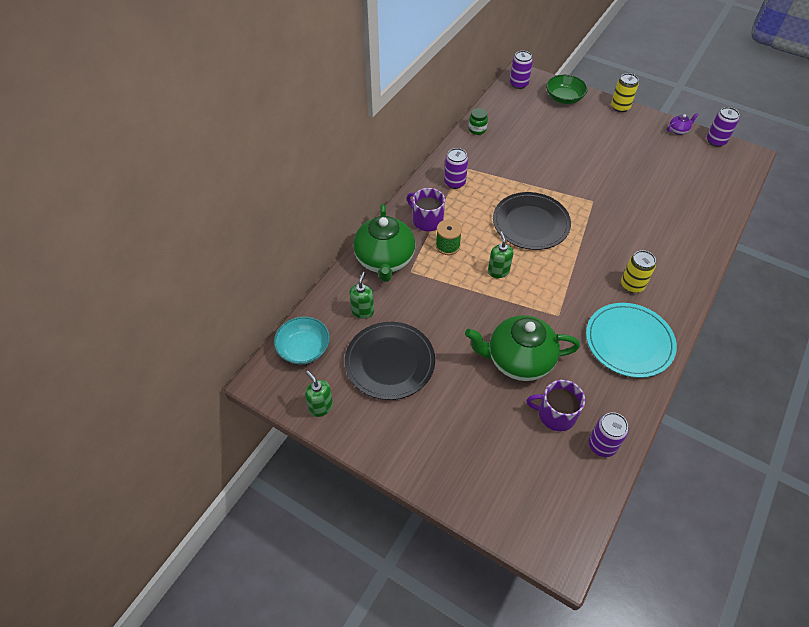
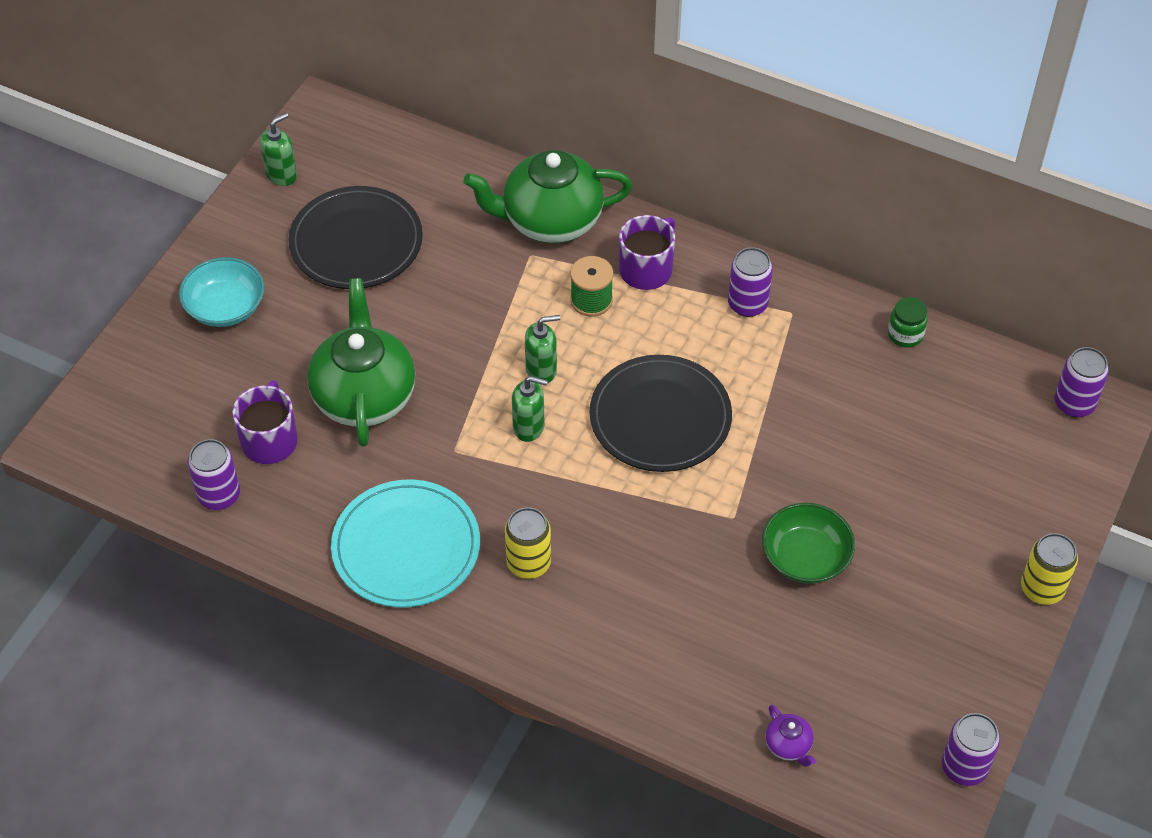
camera: 85 degrees right, 0 degrees up
(304, 349) = (375, 145): turquoise bowl -> turquoise bowl (225, 307)
(362, 311) = (446, 203): green soap dispenser -> green soap dispenser (529, 427)
(564, 98) = (1046, 484): green bowl -> green bowl (805, 557)
(678, 130) = (984, 695): purple teapot -> purple teapot (788, 746)

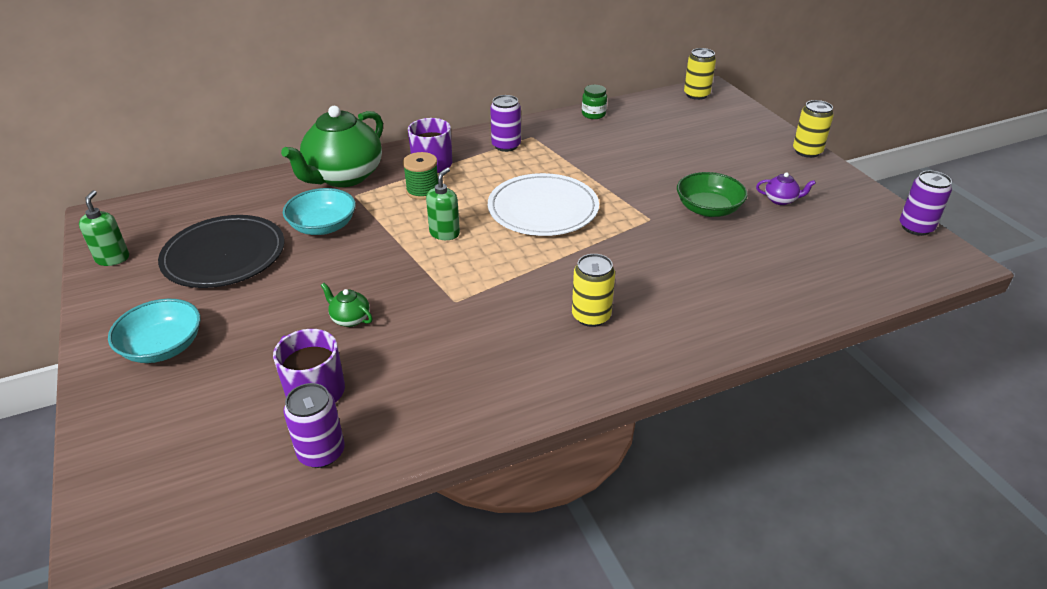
camera: 50 degrees left, 15 degrees down
(364, 396) = (350, 319): green teapot -> green teapot, size x0.40
(406, 547) = (507, 369): turquoise plate -> none
(461, 273) = (323, 226): none -> turquoise bowl
(529, 427) = (481, 260): green soap dispenser -> none
(660, 417) = (543, 209): black plate -> white plate
(788, 746) = (850, 281): purple teapot -> purple teapot (781, 200)
(1074, 403) = (696, 95): purple can -> yellow can

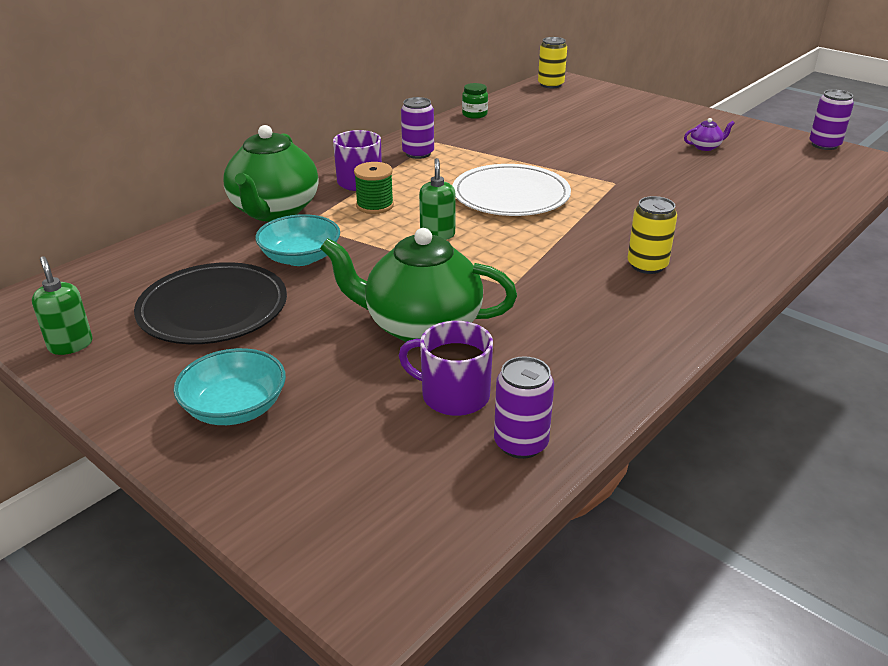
camera: 25 degrees left, 5 degrees down
(350, 319) = (421, 327): green teapot -> green teapot, size x2.50
(708, 209) = (655, 165): green bowl -> none
(807, 151) = (687, 109): yellow can -> none

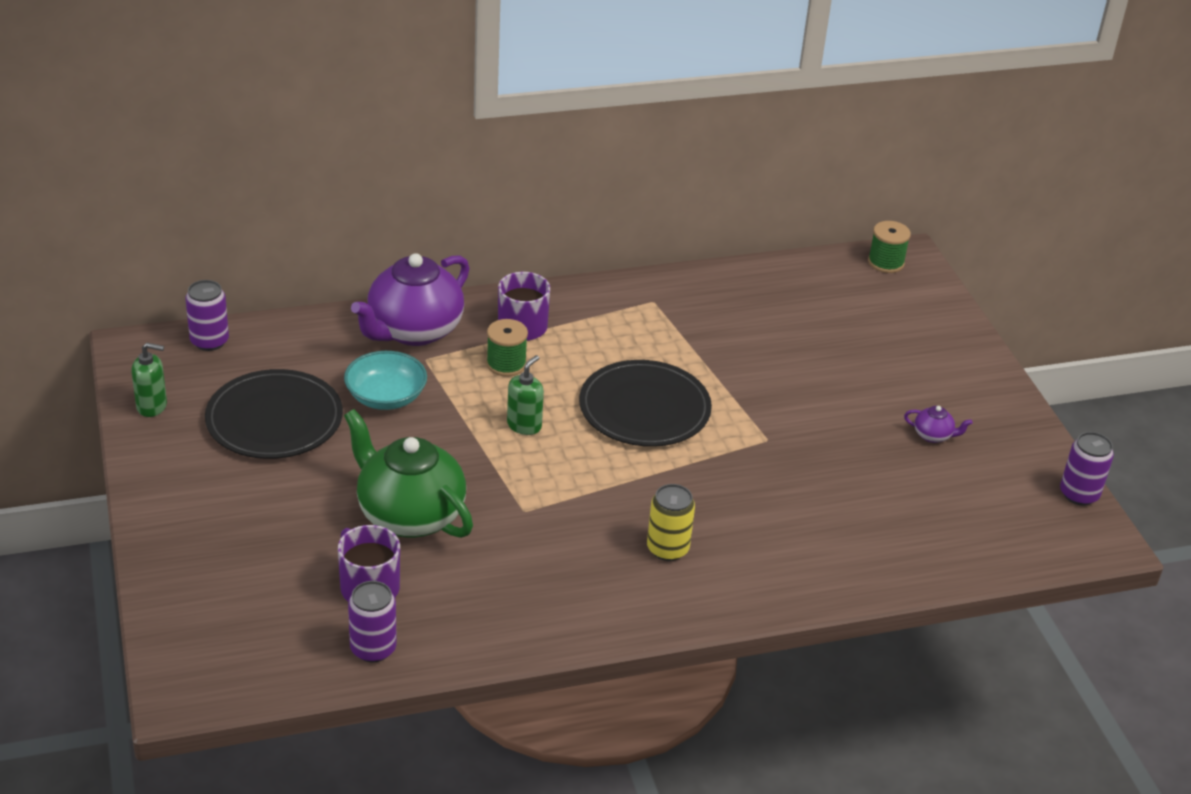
camera: 30 degrees right, 5 degrees up
(70, 345) = (152, 406): green soap dispenser -> green soap dispenser turned 90 degrees clockwise
(235, 408) = (215, 519): turquoise bowl -> none
(274, 211) = (413, 331): green teapot -> purple teapot
(418, 153) = (618, 311): purple can -> purple can (209, 341)
(474, 114) = (740, 277): green jar -> none
(510, 195) = (644, 408): white plate -> black plate
(550, 85) = (886, 262): yellow can -> green spool

